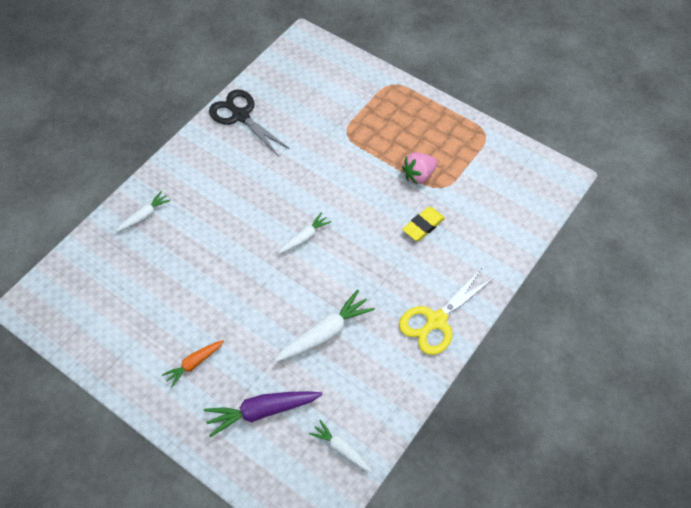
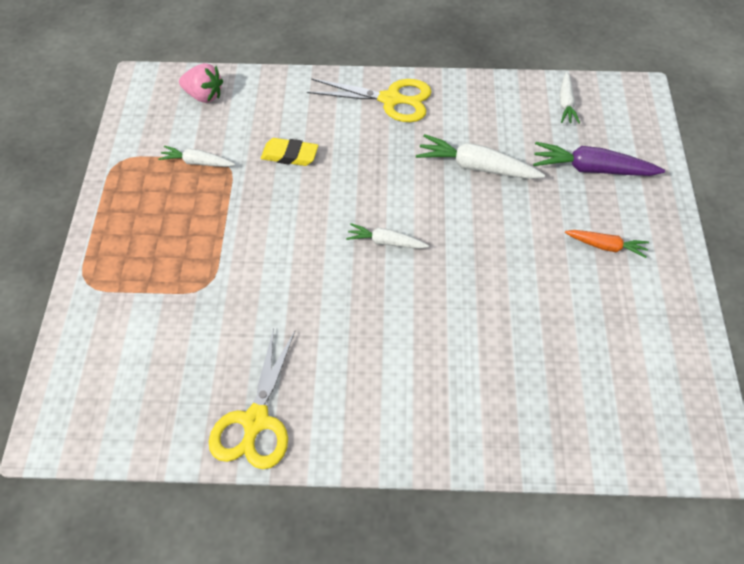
camera: 125 degrees left, 5 degrees down
(144, 216) = (495, 421): white carrot -> white carrot (197, 162)
(241, 116) = (255, 421): black scissors -> yellow scissors
(262, 411) = (593, 169): purple carrot -> purple carrot turned 150 degrees clockwise
(419, 175) = (223, 189): pink strawberry -> pink strawberry (203, 96)

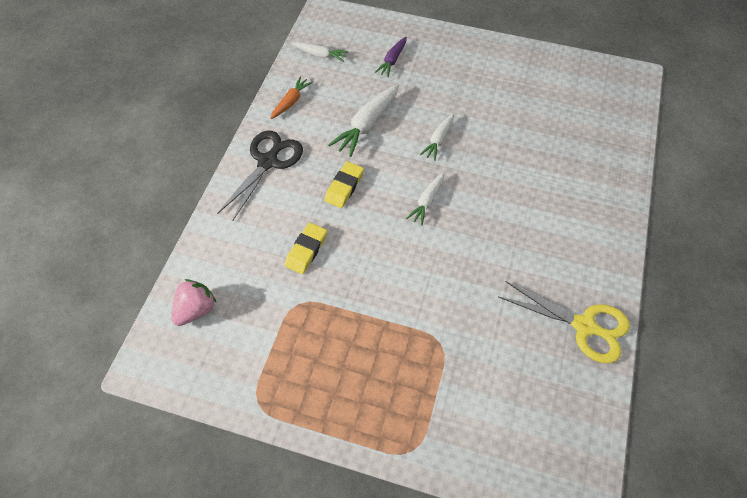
camera: 75 degrees left, 5 degrees up
(197, 162) = (287, 329): white carrot -> white carrot (438, 140)
(380, 167) = (344, 187): none -> yellow eraser
(390, 100) = (268, 162): yellow scissors -> black scissors
(593, 169) = (392, 60): purple carrot -> purple carrot, size x0.60
(606, 246) = (465, 75): orange carrot -> orange carrot (291, 102)

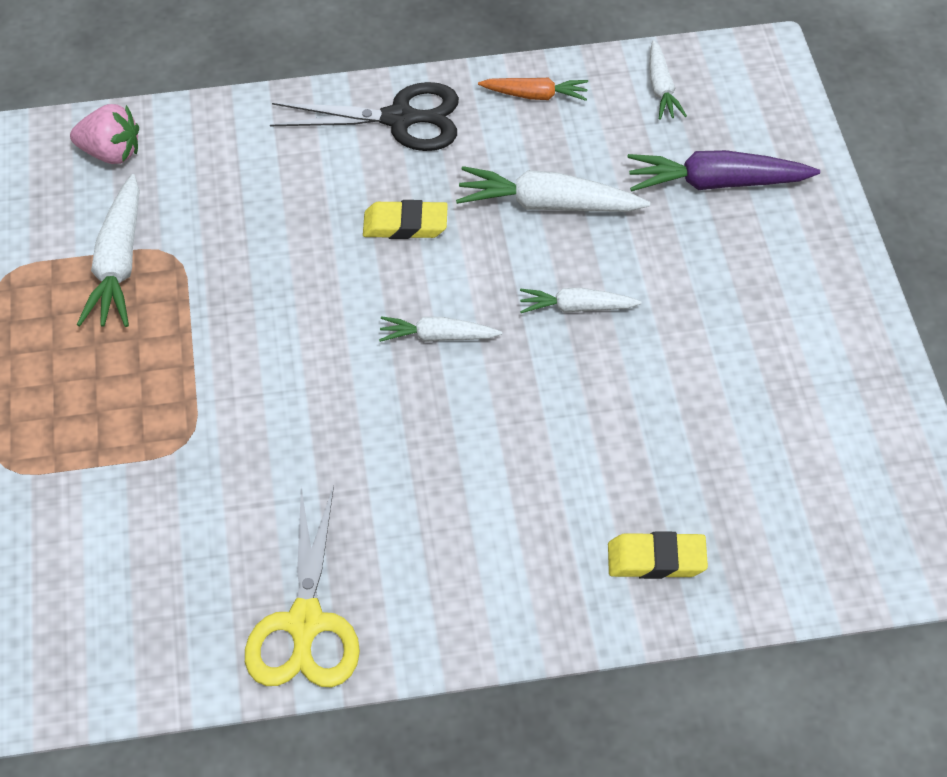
camera: 65 degrees right, 5 degrees down
(289, 335) = (118, 264): none -> white carrot
(306, 250) = (265, 227): yellow eraser -> yellow eraser (656, 560)
(392, 60) = (717, 183): purple carrot -> purple carrot, size x1.66

